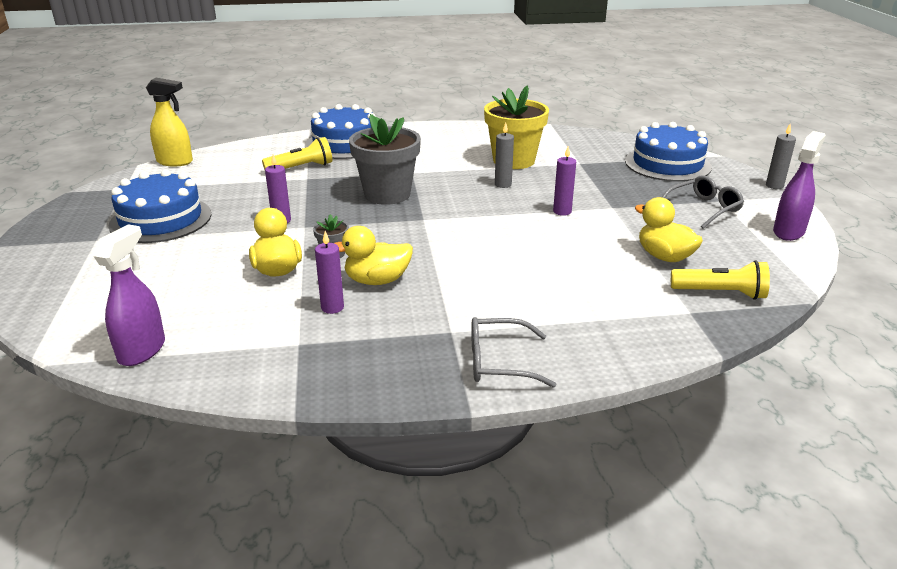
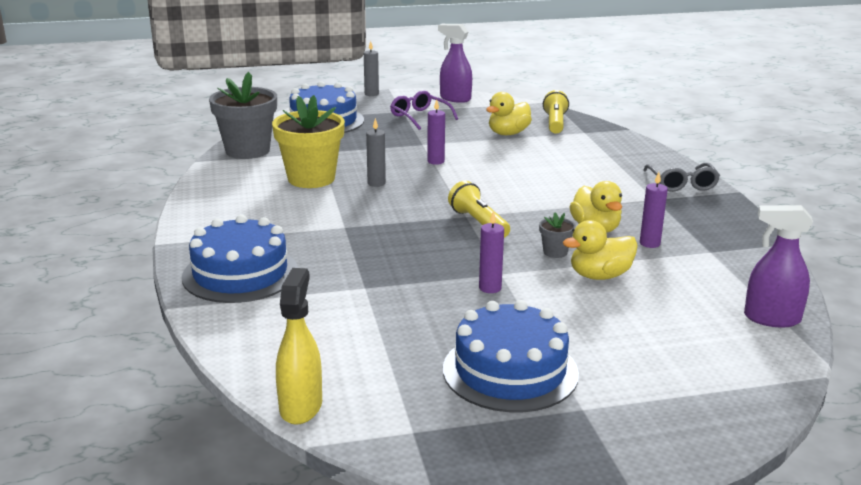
camera: 95 degrees left, 5 degrees down
(301, 168) = (328, 295): yellow flashlight -> yellow flashlight (478, 223)
(387, 194) = (408, 236): grey flower pot -> grey flower pot (247, 150)
(704, 208) = (419, 117): grey glasses -> purple glasses

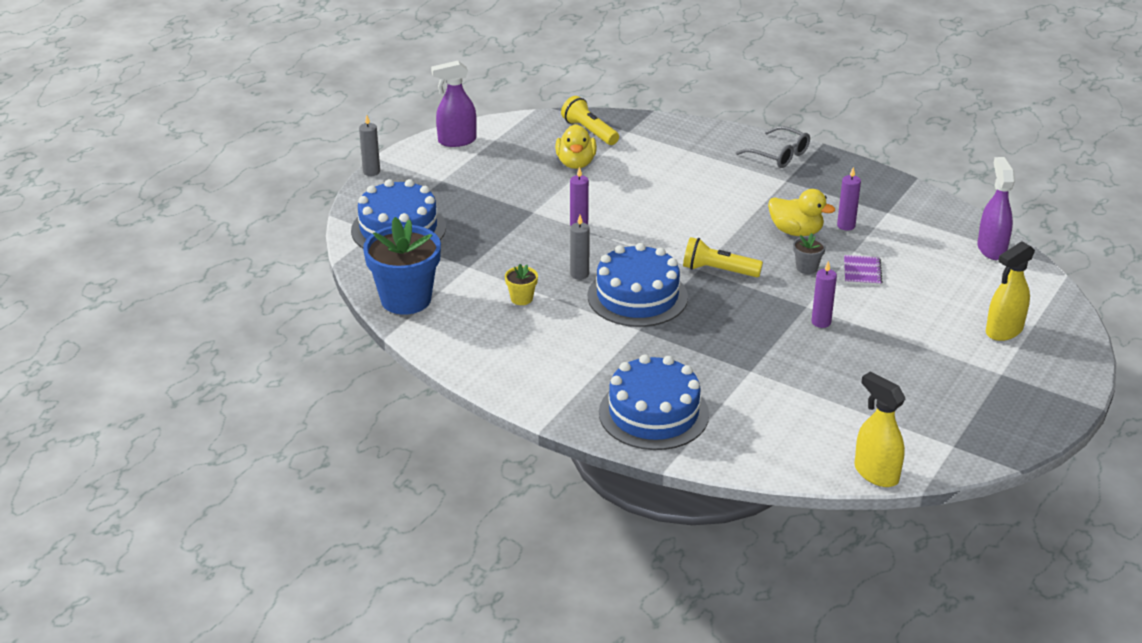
camera: 45 degrees left, 10 degrees up
(247, 150) = (406, 299): grey flower pot -> blue flower pot
(311, 178) = (521, 298): yellow flower pot -> yellow flower pot, size x0.44
(419, 117) = (470, 180): purple glasses -> none
(510, 371) = (932, 374): blue cake -> blue cake (637, 296)
(599, 276) = (862, 272): yellow duck -> purple notebook
(655, 380) = (1004, 331): none -> yellow spray bottle
(771, 318) = (991, 249): purple spray bottle -> purple spray bottle turned 120 degrees clockwise

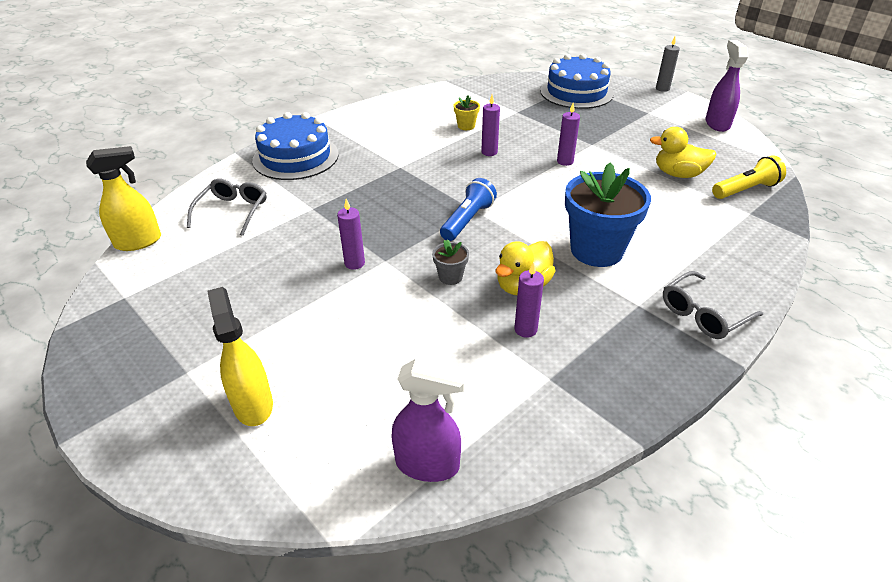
camera: 105 degrees right, 5 degrees up
(406, 299) = (484, 88): blue flower pot -> blue flower pot (596, 250)
(579, 274) = (489, 152): grey candle -> purple candle
(637, 296) = (446, 173): blue cake -> none
(718, 271) = (467, 220): yellow flashlight -> blue flashlight
(786, 425) = (233, 211): none -> grey glasses
(862, 272) = (426, 316): purple notebook -> none

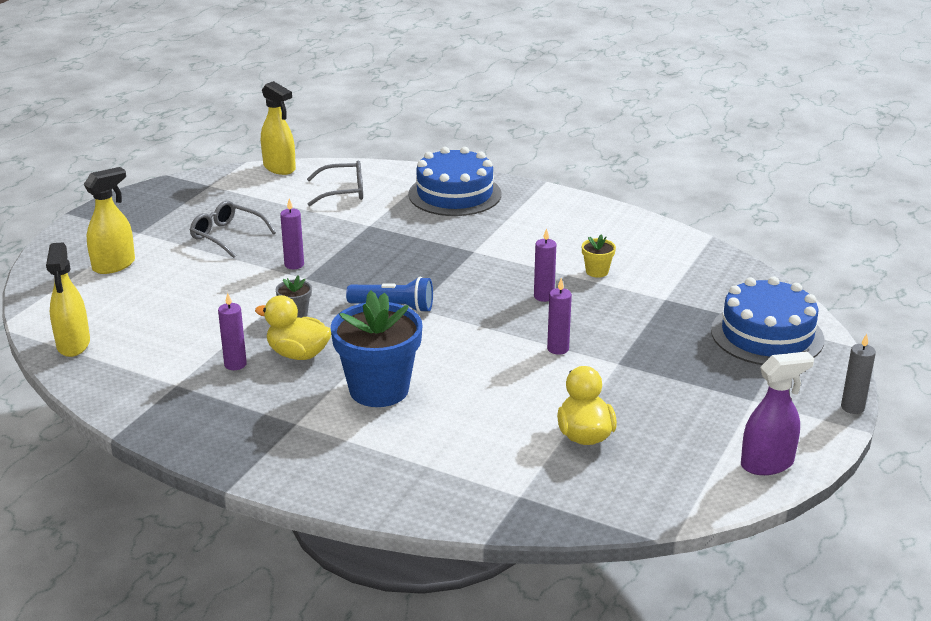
camera: 70 degrees right, 10 degrees down
(428, 464) = (73, 345): purple spray bottle -> yellow spray bottle
(703, 314) = (296, 464): grey glasses -> grey glasses (227, 236)
(745, 189) = (579, 492): yellow flashlight -> none

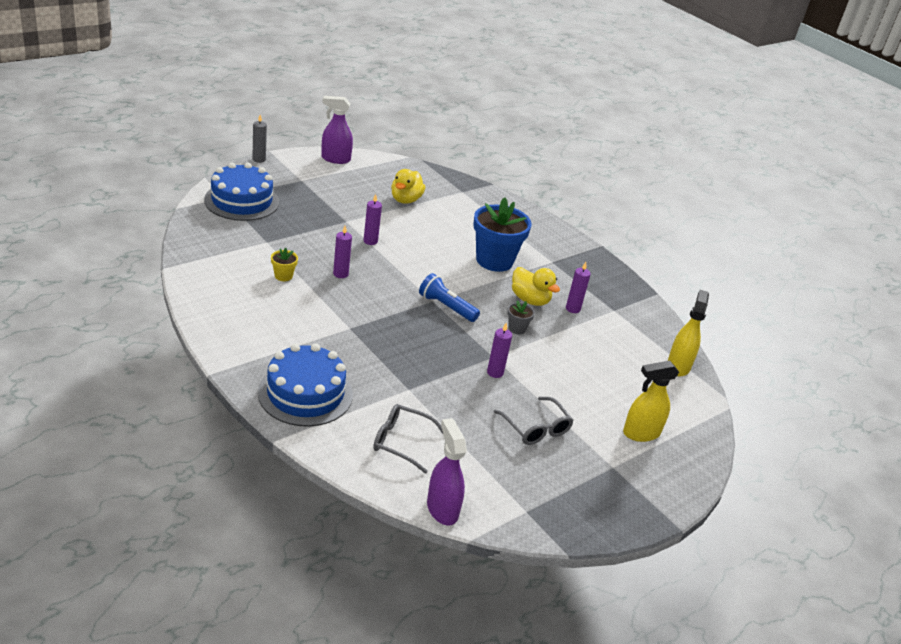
camera: 160 degrees left, 5 degrees up
(279, 168) = (442, 509): yellow spray bottle -> purple spray bottle

